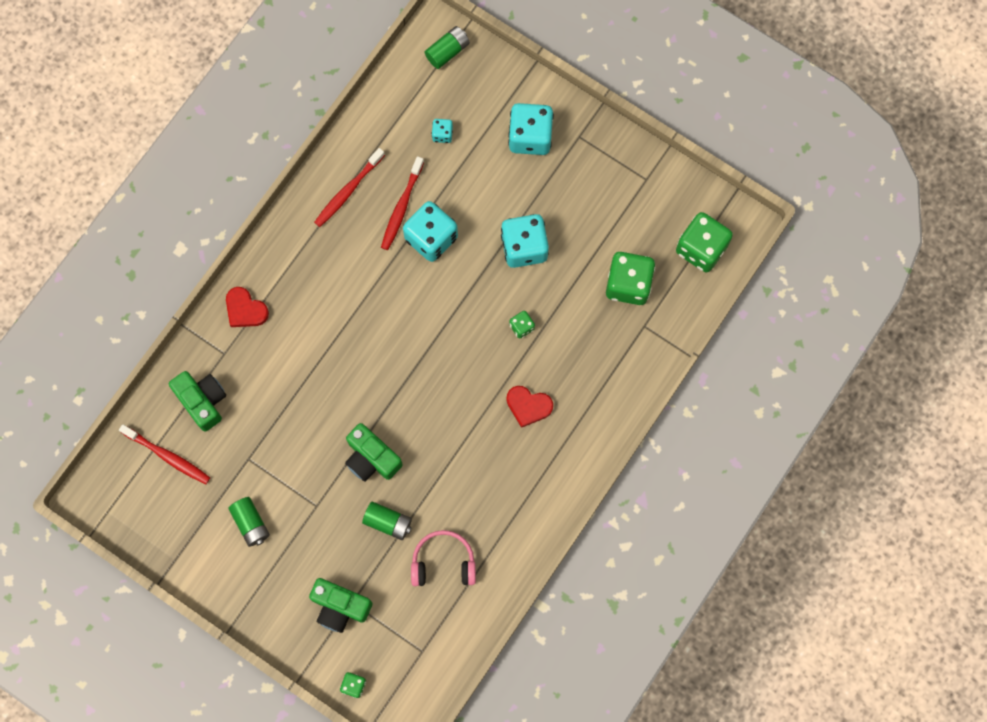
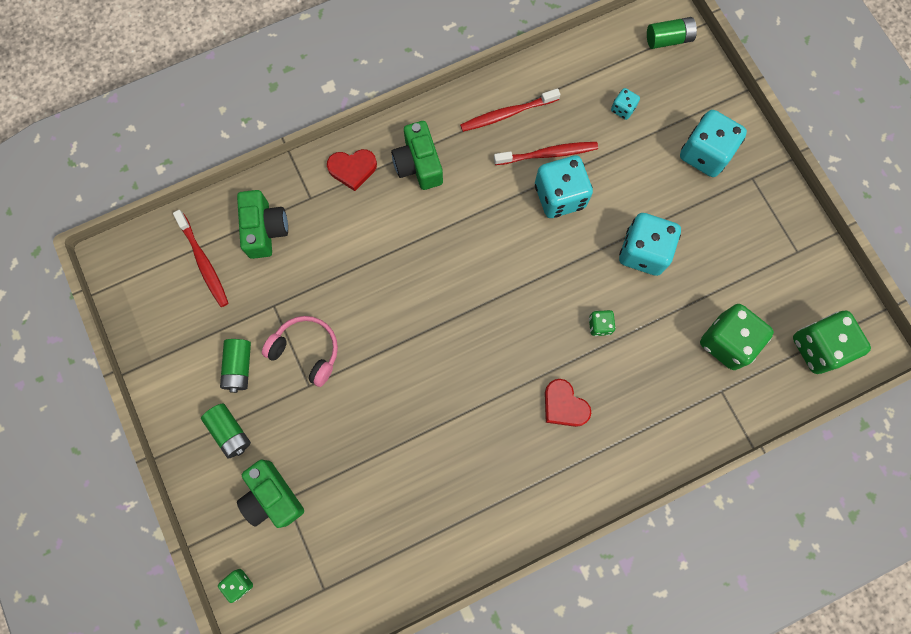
camera: 30 degrees right, 0 degrees up
(245, 310) = (352, 169): red heart -> red heart turned 75 degrees counterclockwise
(371, 458) = (386, 370): green camera -> green camera (418, 164)
(388, 522) = (365, 441): green battery -> green battery (230, 432)
(401, 207) = (548, 154): red toothbrush -> red toothbrush turned 150 degrees counterclockwise
(443, 562) = (395, 512): pink headphones -> pink headphones (306, 351)

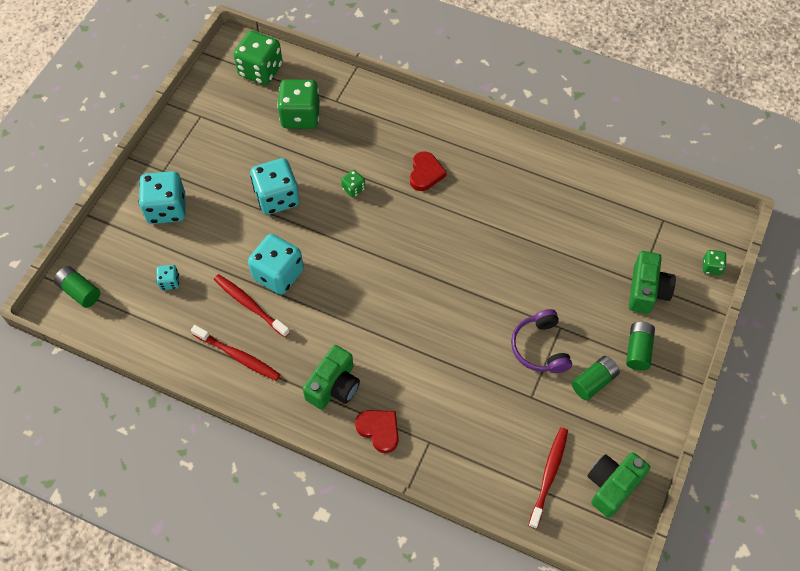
camera: 130 degrees left, 15 degrees down
(265, 229) = (483, 453): green camera -> green camera (612, 486)
(306, 351) = (540, 348): pink headphones -> purple headphones

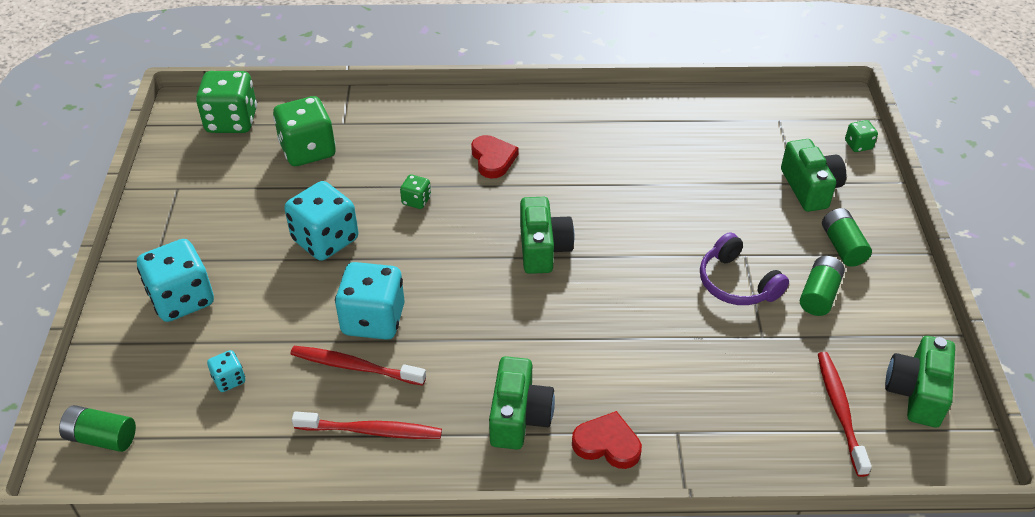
camera: 25 degrees left, 15 degrees down
(420, 264) = (543, 248): none -> green camera

